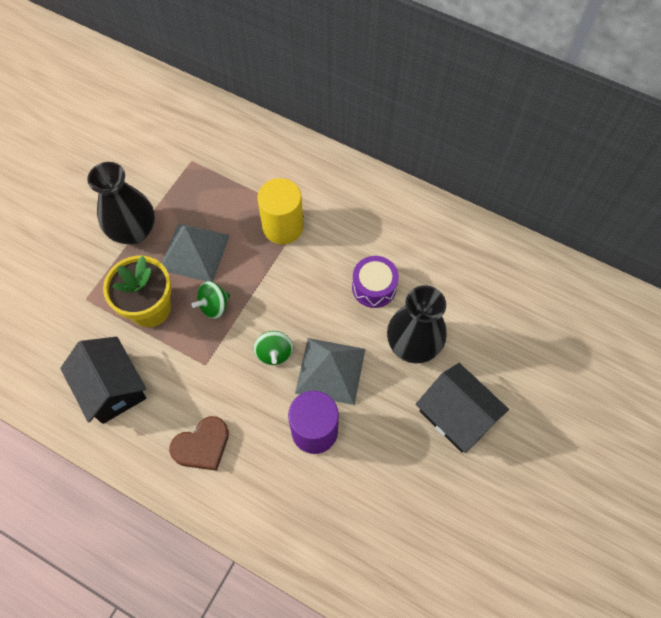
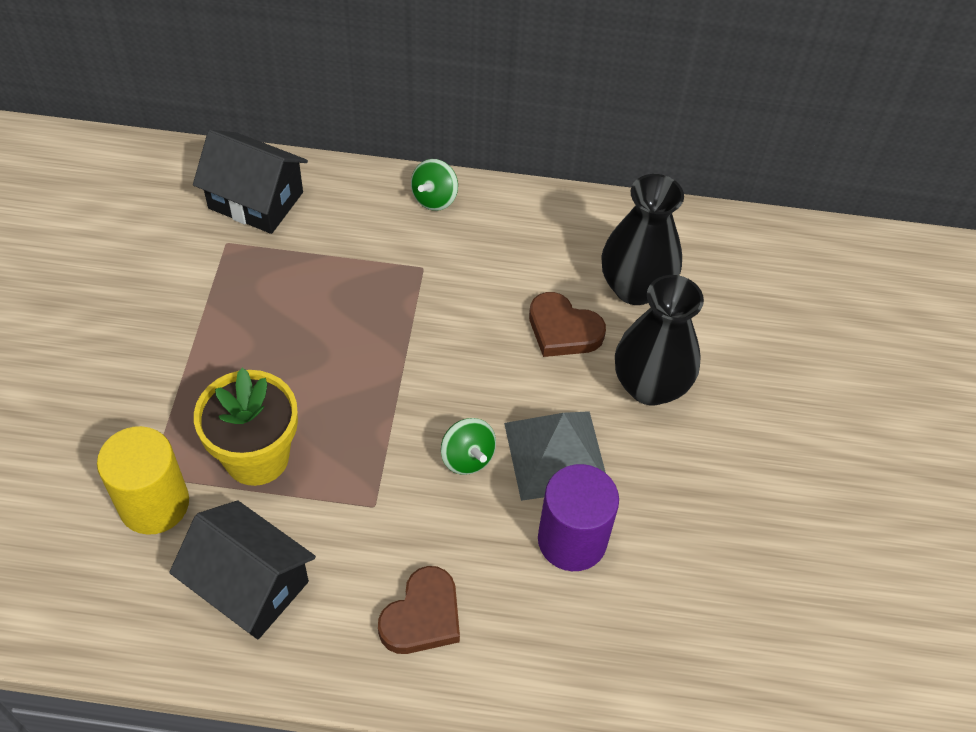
camera: 25 degrees left, 10 degrees down
(134, 231) = (183, 361): black vase -> black vase (635, 287)
(195, 252) = (288, 361): grey pyramid -> none
(214, 306) = (351, 424): green spinning top -> green spinning top (434, 198)
(283, 227) = (400, 291): yellow cylinder -> yellow cylinder (154, 504)
(374, 287) = (563, 330): purple drum -> brown heart
(456, 415) = (749, 454): black house -> black house (256, 200)

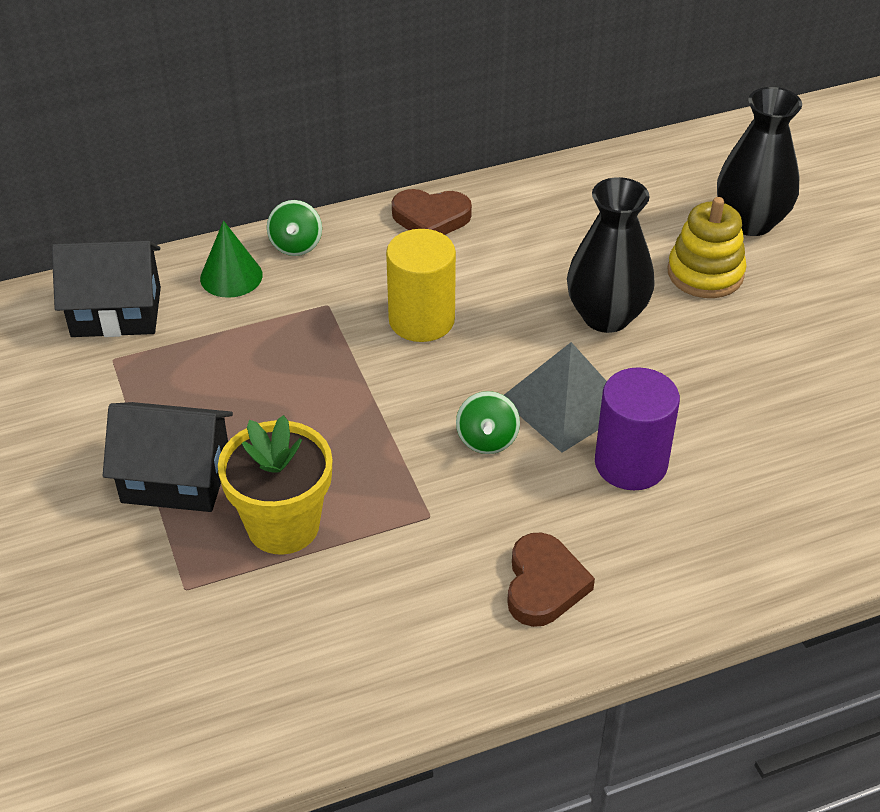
camera: 25 degrees left, 10 degrees down
(154, 504) = (207, 611): yellow cylinder -> yellow cylinder (421, 320)
(249, 585) = (358, 635): black house -> black house (176, 478)
(364, 206) = (231, 276): none -> green cone
(467, 458) = (487, 440): green spinning top -> green spinning top turned 60 degrees clockwise
(563, 330) = (496, 304): brown heart -> brown heart (431, 218)
(635, 287) = (535, 246): black vase -> black vase (750, 222)
(769, 383) = (705, 273): none -> yellow stacking toy

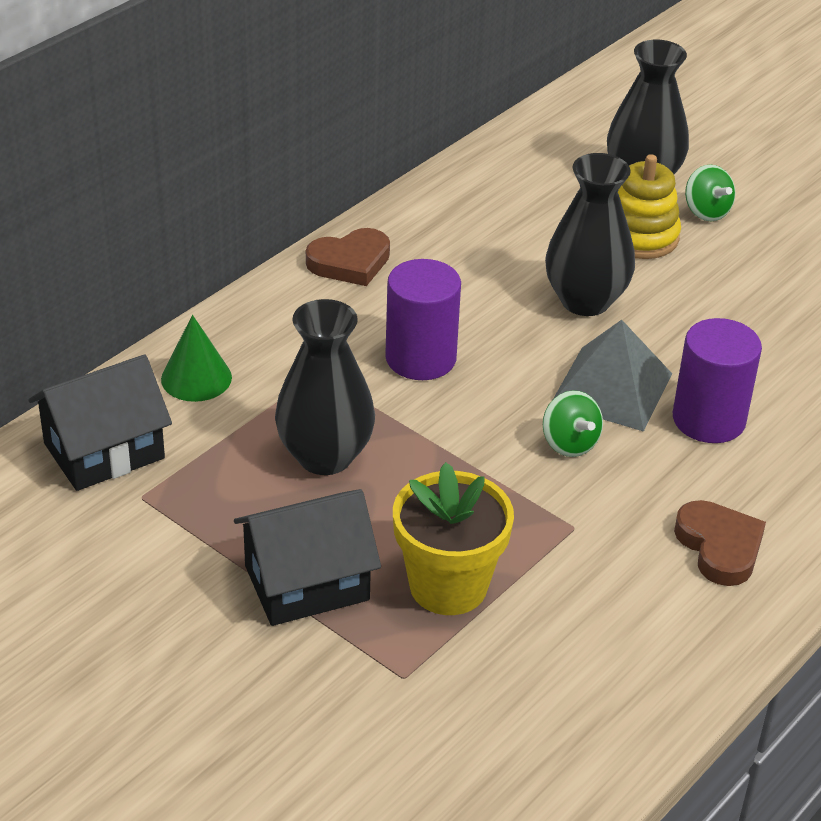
camera: 30 degrees left, 5 degrees down
(276, 377) = (325, 456): none -> black vase
(296, 245) = (237, 328): green spinning top -> green spinning top (706, 212)
(421, 320) = (420, 358): yellow cylinder -> purple cylinder

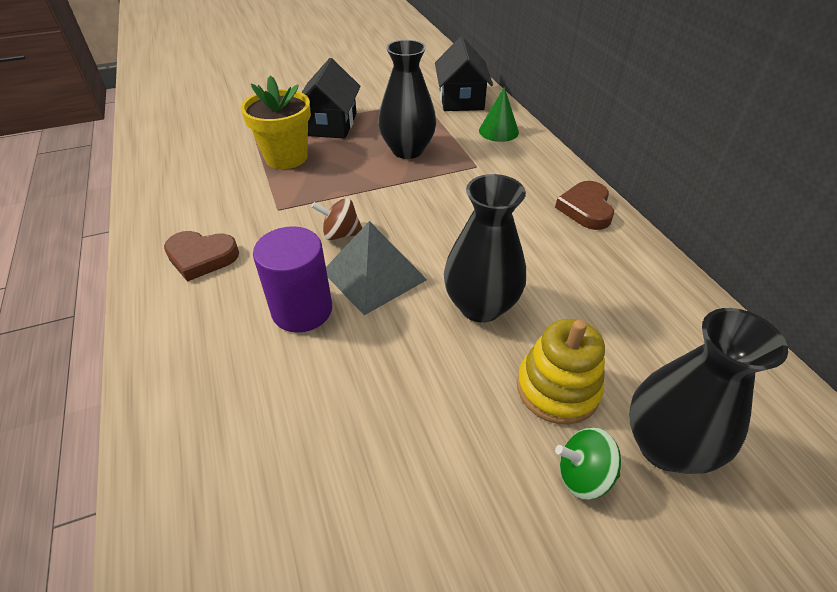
camera: 120 degrees right, 5 degrees up
(420, 358) = (465, 205): purple cylinder -> none
(569, 443) = (341, 234): green spinning top -> brown spinning top

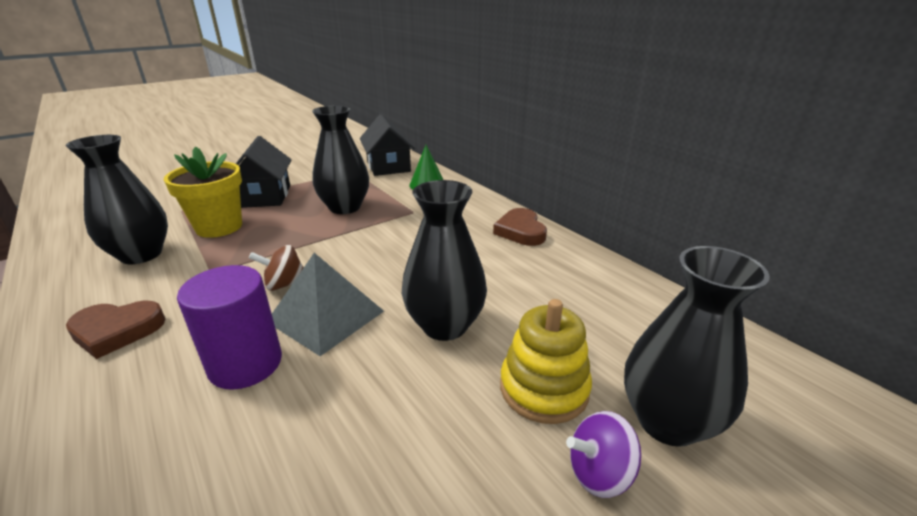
camera: 15 degrees left, 15 degrees down
(219, 179) = (141, 255): none -> black vase
(583, 475) = (599, 473): green spinning top -> purple spinning top

